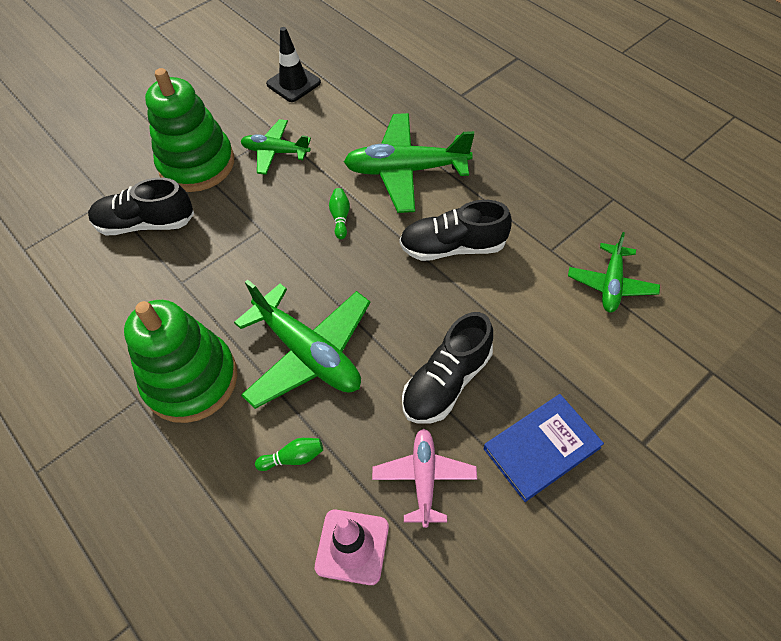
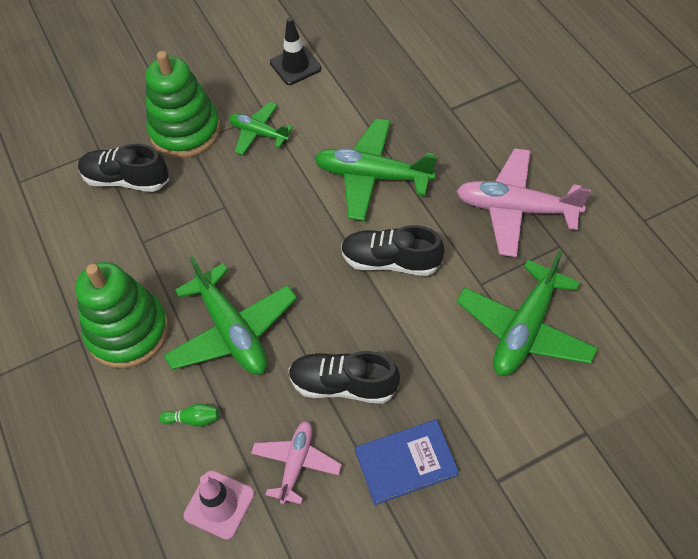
camera: 15 degrees right, 0 degrees up
(340, 218) = (298, 211): green bowling pin -> none
(446, 382) = (343, 385): black shoe -> black shoe turned 45 degrees clockwise
(558, 173) = (516, 209): none -> pink plane
(611, 284) = (524, 329): green plane -> green plane, size x1.70

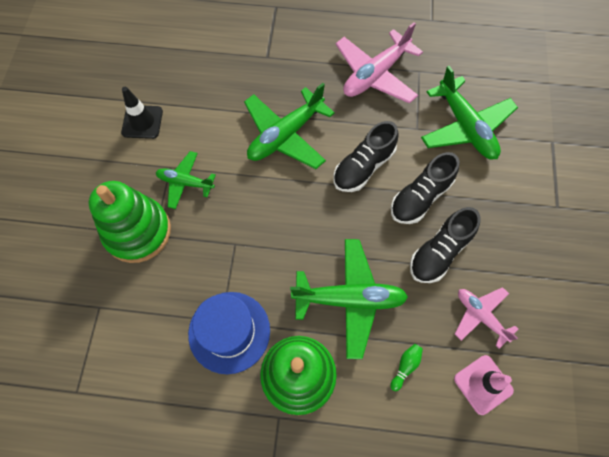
camera: 60 degrees left, 10 degrees up
(126, 180) = (149, 301): black shoe -> black shoe (420, 197)
(136, 254) = (229, 332): none -> blue hat
(258, 133) = (185, 182): green plane -> green plane turned 45 degrees clockwise
(406, 463) = (517, 249): blue book -> none

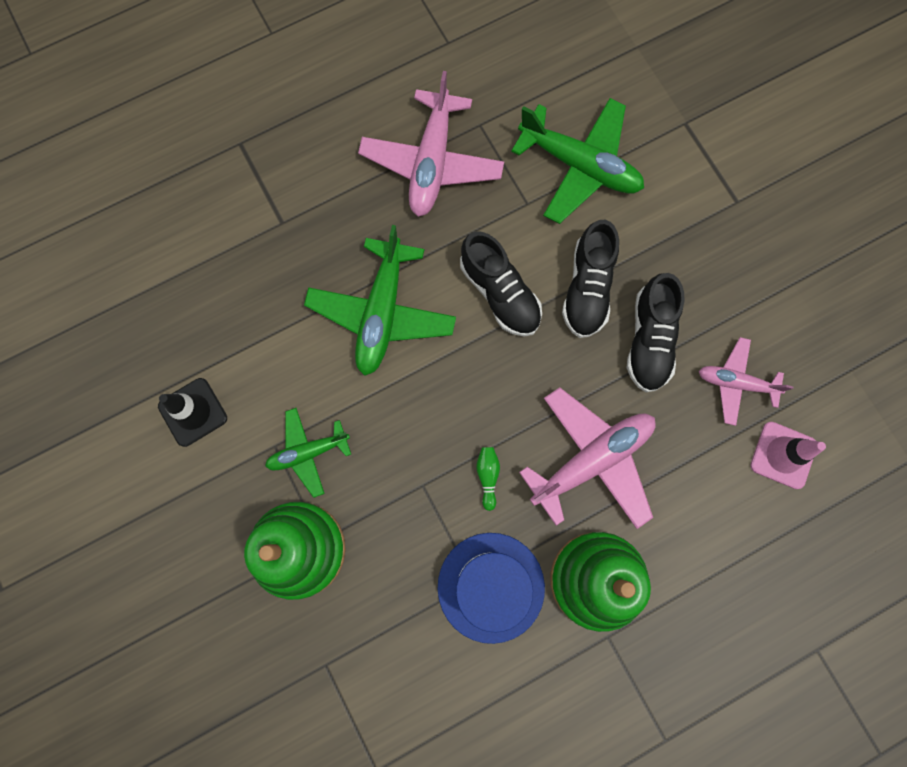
camera: 35 degrees left, 10 degrees up
(349, 299) = (592, 460): green plane -> pink plane
(363, 167) = (500, 293): black shoe -> black shoe turned 45 degrees counterclockwise
(405, 366) = (696, 491): green bowling pin -> green bowling pin (487, 476)

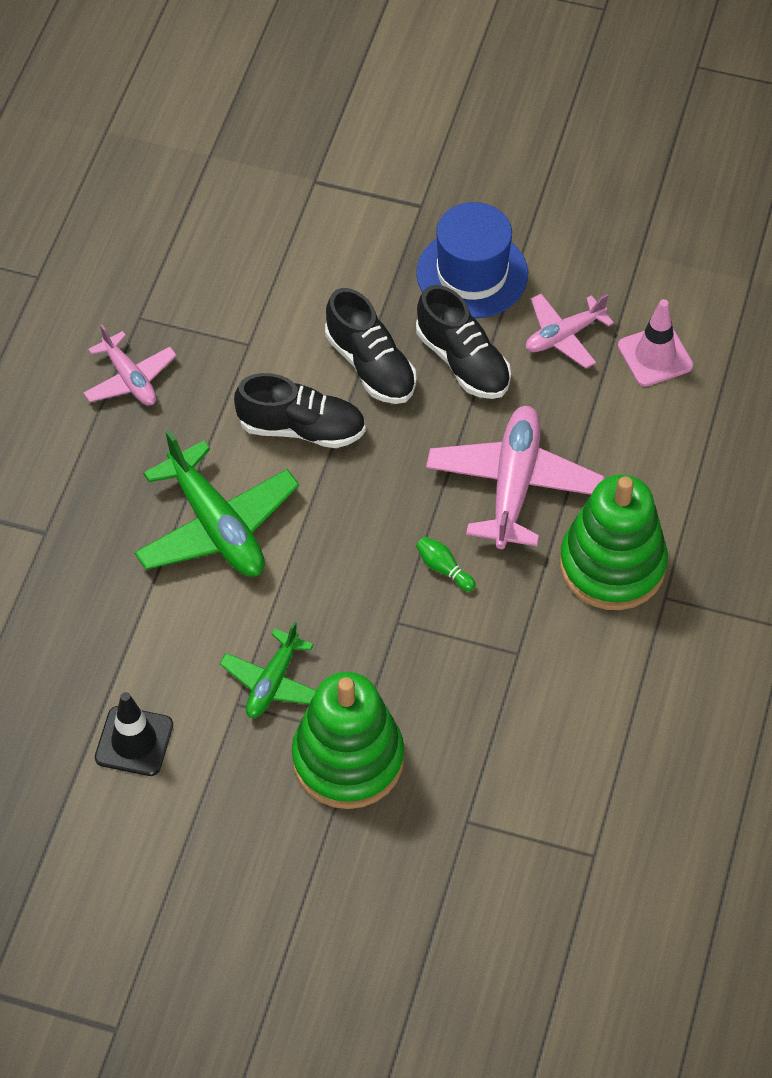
camera: 45 degrees left, 20 degrees down
(432, 162) = (130, 379): pink plane -> pink plane, size x0.59
(491, 587) = (536, 644): blue hat -> blue hat (472, 274)
(580, 166) = (262, 281): green plane -> none

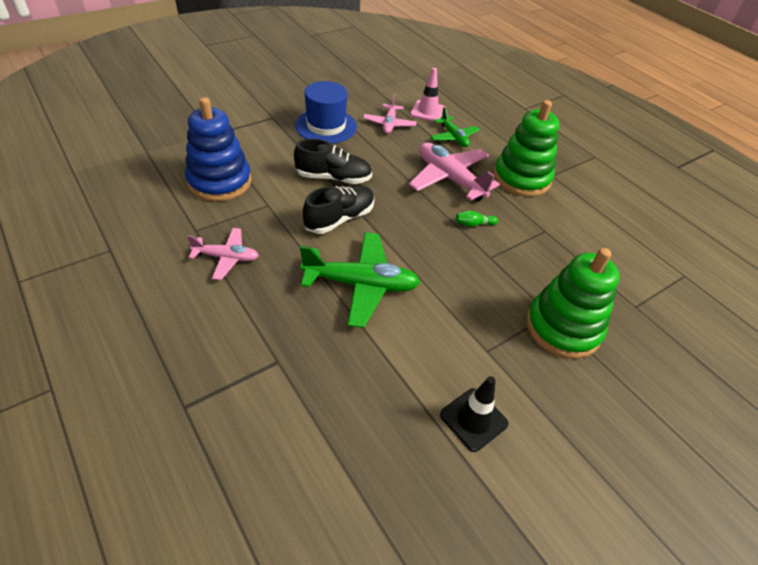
camera: 55 degrees left, 10 degrees down
(237, 267) = (220, 181): none -> blue stacking toy
(272, 682) = (486, 326): green plane -> green plane (453, 137)
(463, 361) = (367, 153): black shoe -> none

